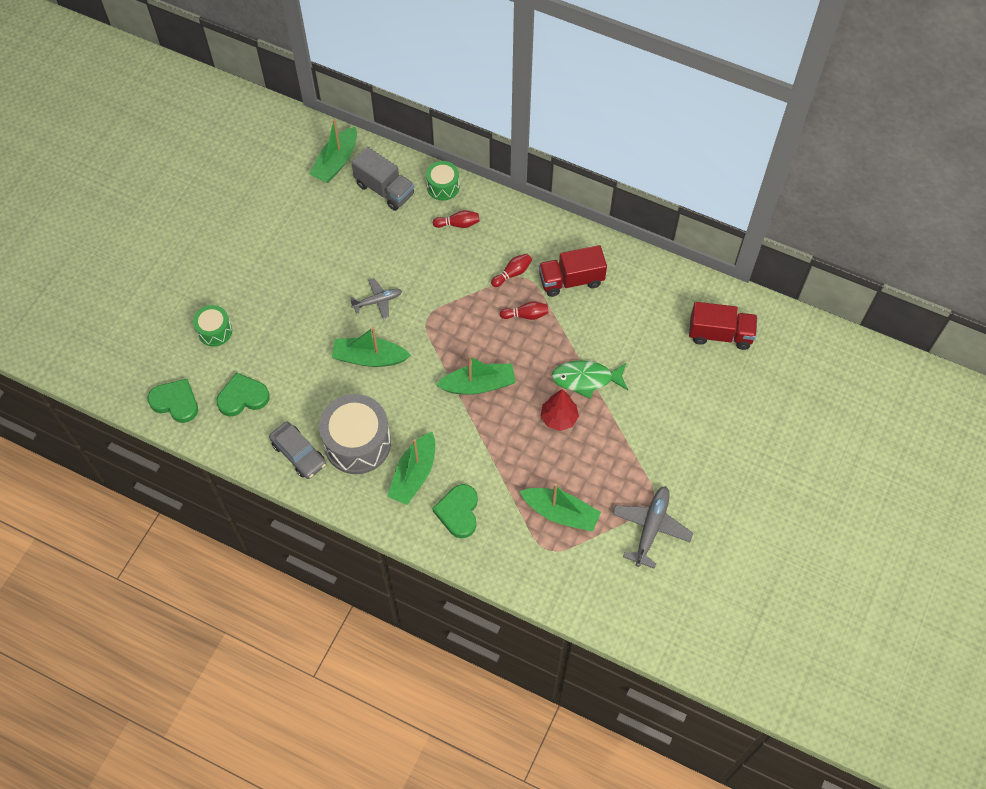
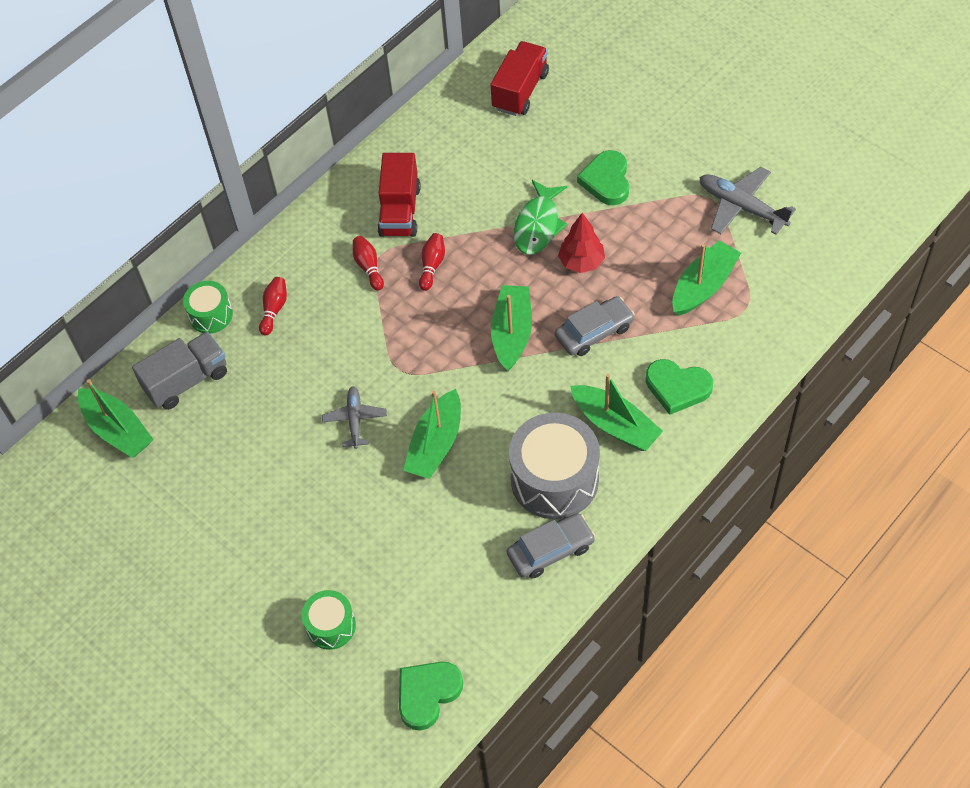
camera: 70 degrees left, 5 degrees down
(243, 397) = (446, 605): green heart -> green heart (606, 181)
(495, 442) = (594, 332): none -> grey car

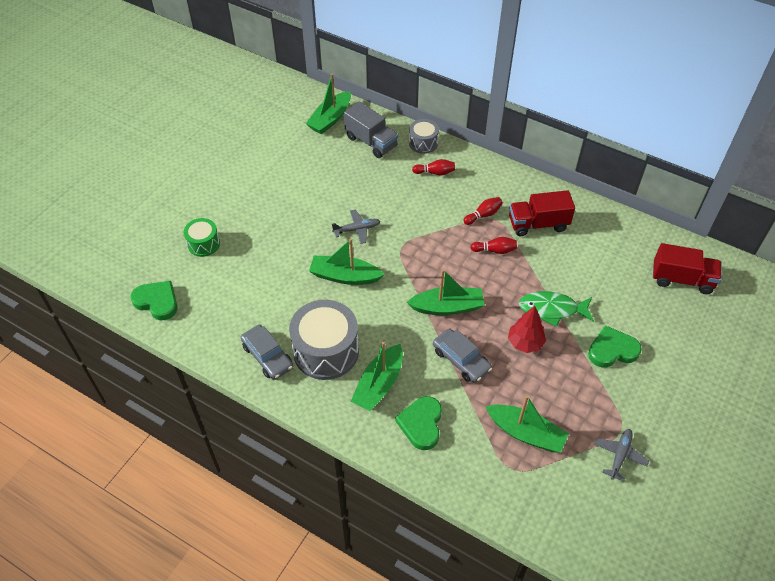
camera: 75 degrees right, 5 degrees down
(211, 315) = (423, 143): green drum -> grey drum
(741, 207) = (619, 455): grey plane -> grey plane, size x0.64

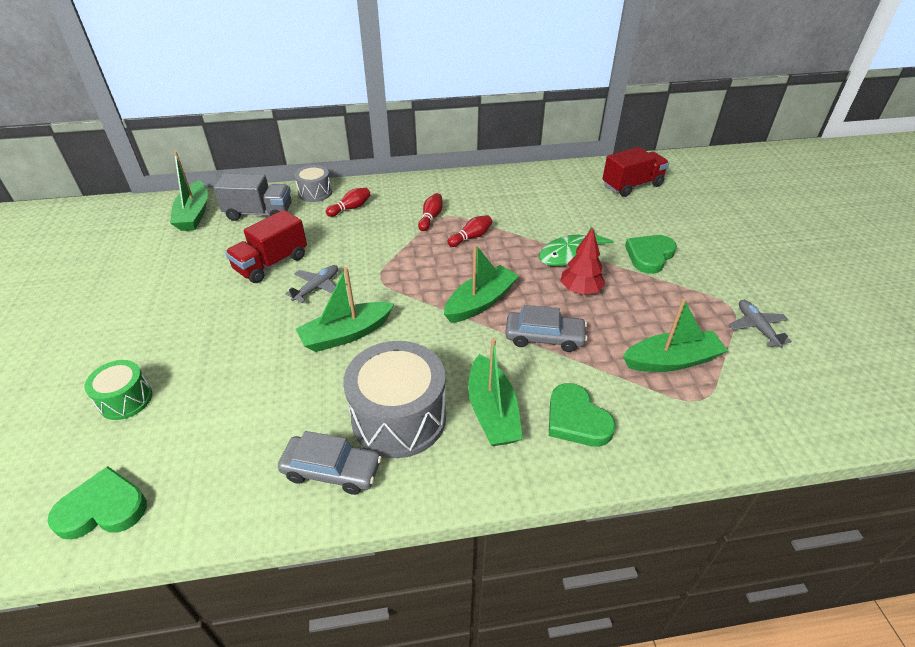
camera: 40 degrees left, 10 degrees down
(538, 224) = (484, 202): red truck -> red truck (271, 263)

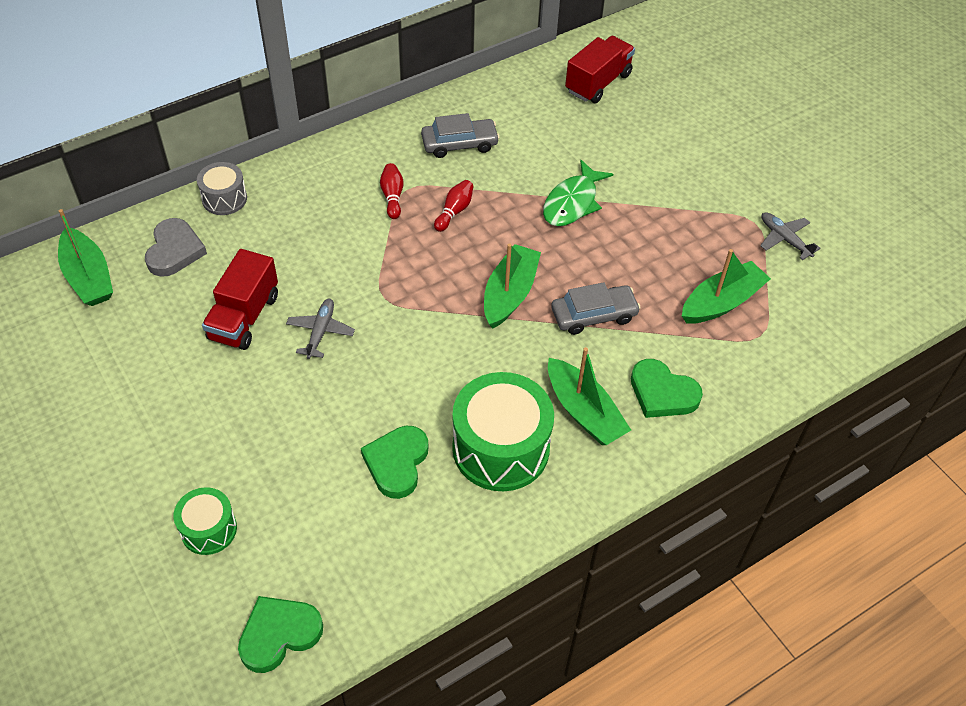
camera: 25 degrees left, 10 degrees up
(259, 213) = (174, 251): grey truck -> grey heart
(332, 470) = (470, 520): grey car -> grey car (459, 144)
(346, 334) = (391, 378): green boat -> none
(350, 208) = (286, 210): red bowling pin -> none
(399, 417) = (500, 448): grey drum -> green drum
(580, 290) = (603, 247): red tree -> none
(649, 256) = (655, 180): green heart -> green heart (397, 463)

